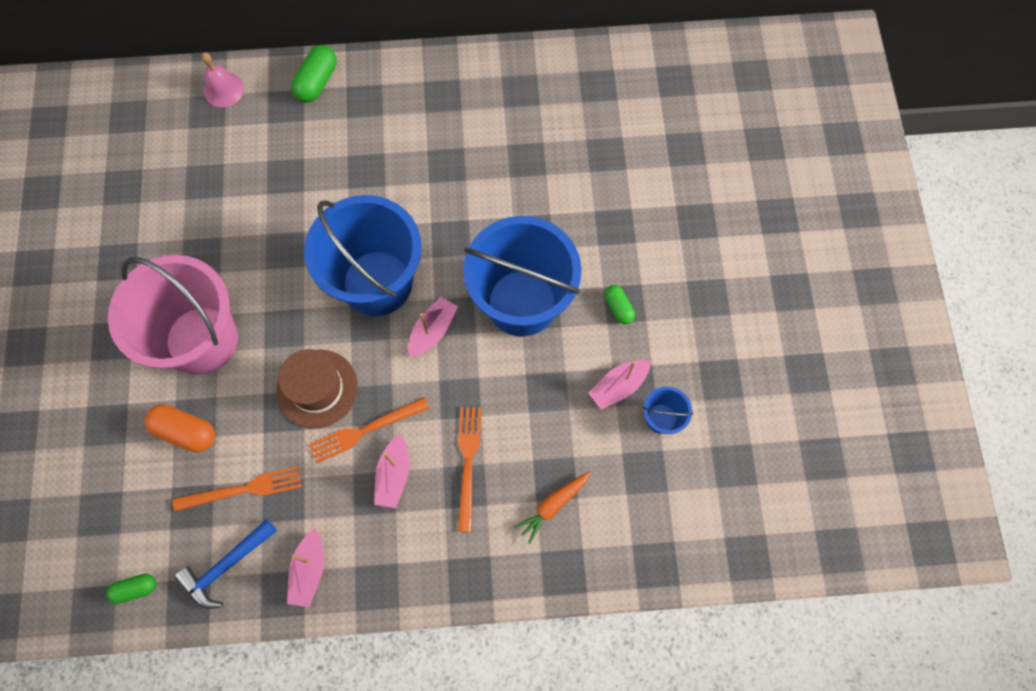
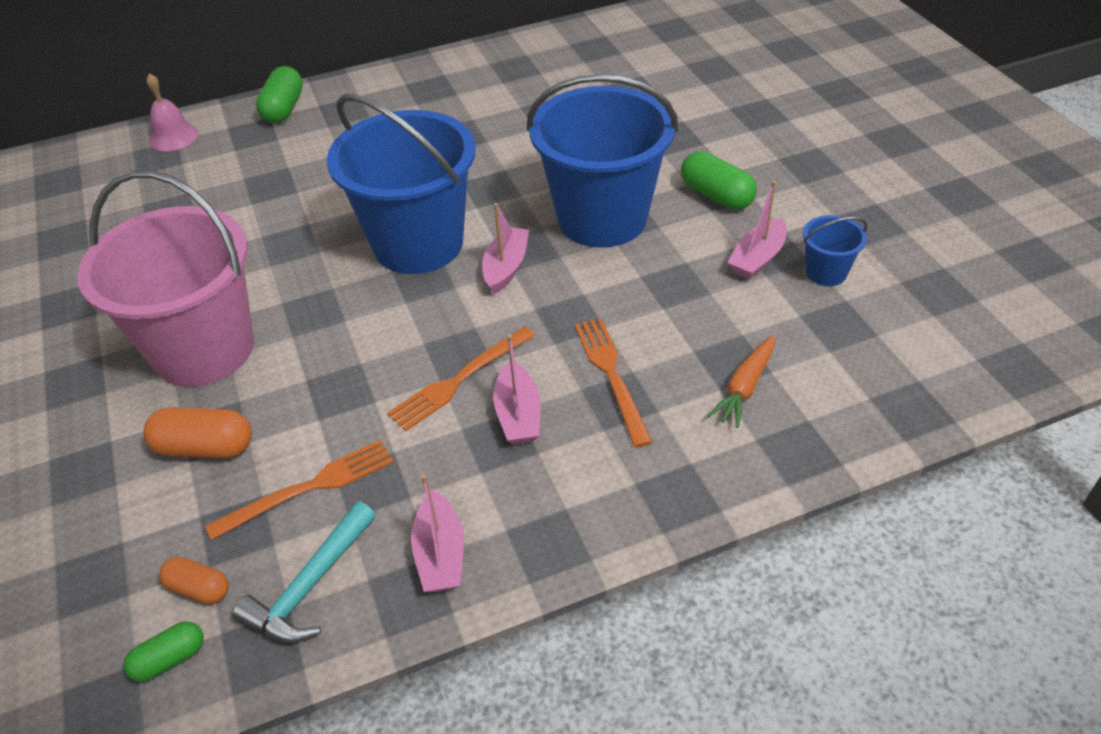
camera: 15 degrees left, 25 degrees down
(161, 544) = (199, 589): none -> orange capsule
(226, 566) = (310, 585): blue hammer -> turquoise hammer
(317, 388) = (378, 356): brown hat -> none
(618, 307) = (716, 196): green capsule -> green capsule, size x1.61

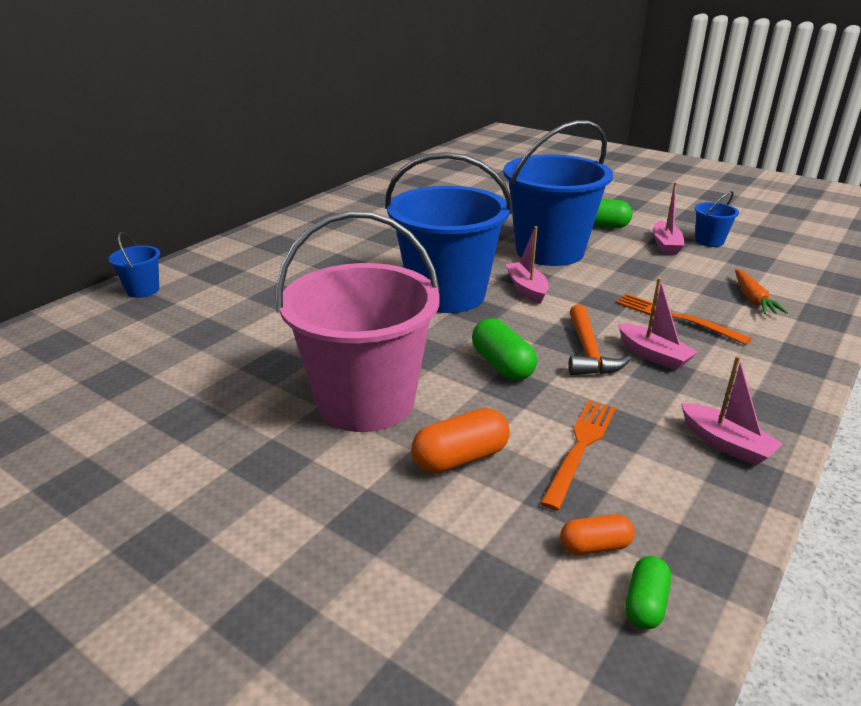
camera: 35 degrees left, 15 degrees down
(173, 137) = (143, 290): pink bell -> blue bucket
(283, 109) = (225, 253): green capsule -> green capsule (502, 365)
(310, 585) = (673, 502): turquoise hammer -> none
(459, 380) = (588, 351): orange fork -> orange hammer

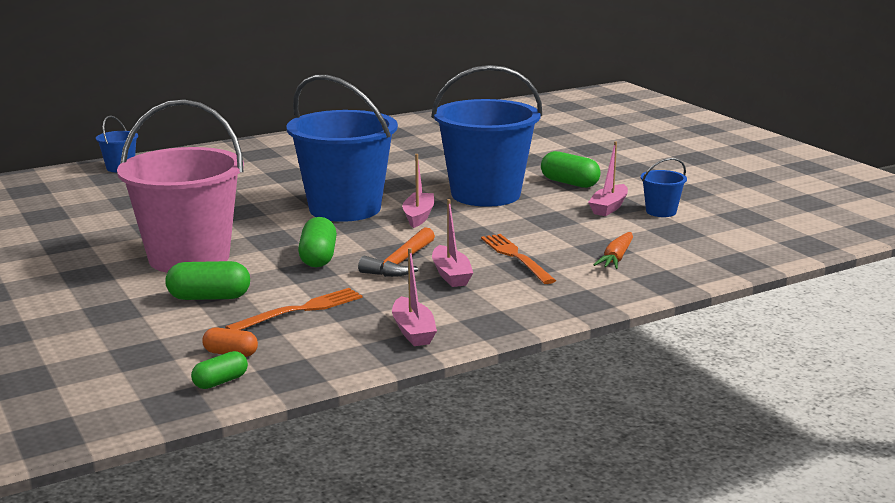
camera: 25 degrees right, 10 degrees down
(460, 458) = (209, 297): orange capsule -> green capsule

